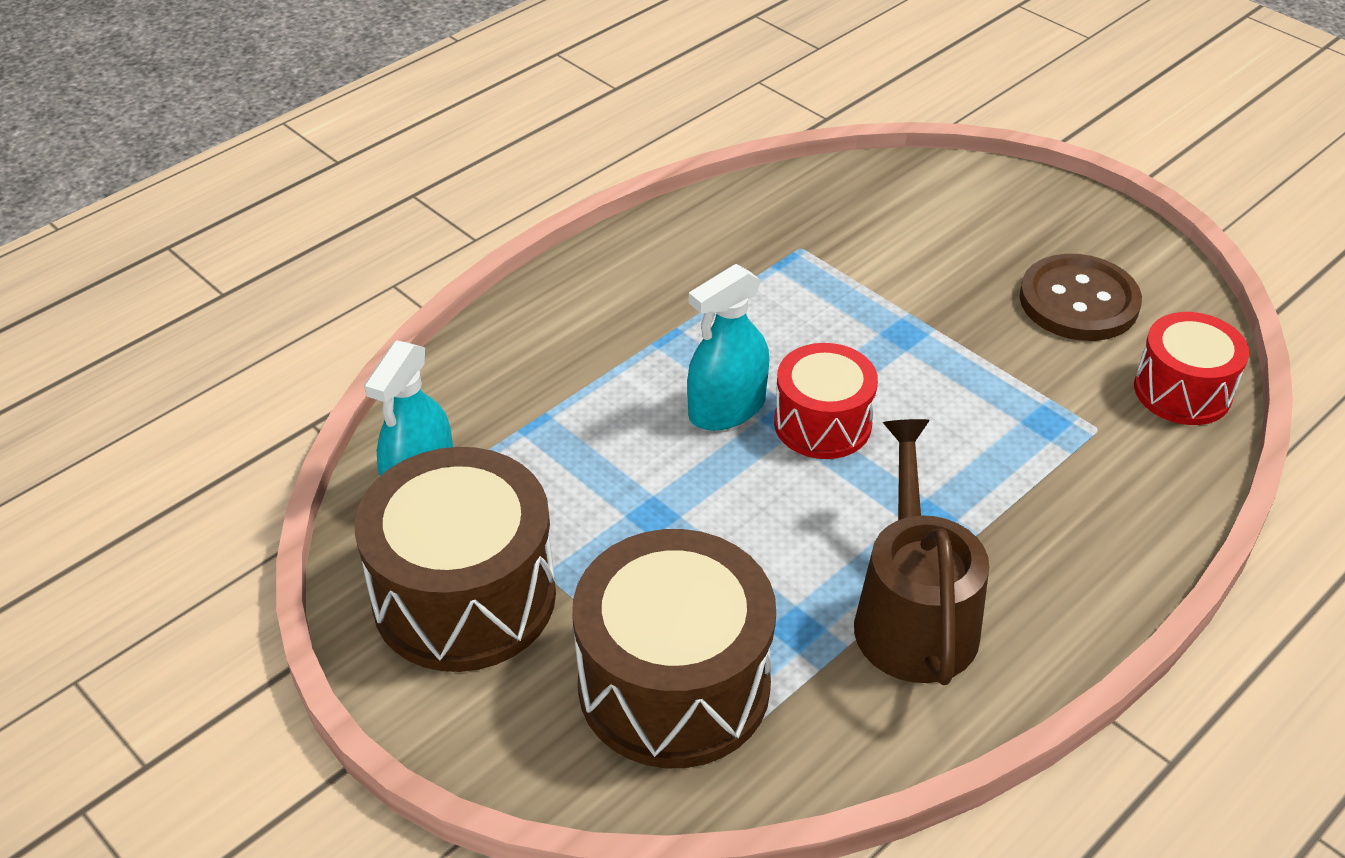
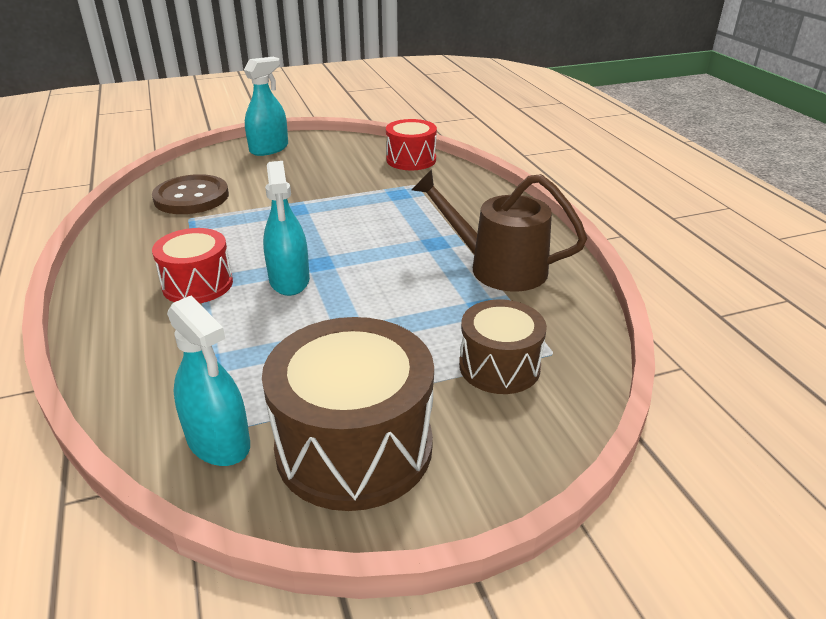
camera: 65 degrees left, 10 degrees down
(674, 685) = (499, 366): brown drum -> brown drum, size x0.60
(822, 423) = (336, 253): red drum -> red drum (197, 284)
(1062, 220) = (269, 149): none -> turquoise spray bottle
(1078, 301) = (328, 162): brown button -> brown button (191, 197)

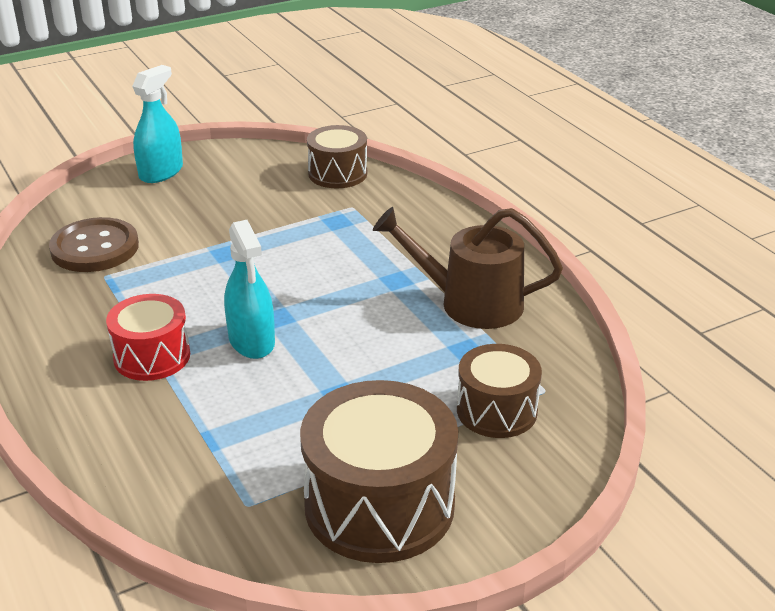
camera: 10 degrees left, 0 degrees up
(218, 441) = (246, 517): turquoise spray bottle -> none
(411, 160) = (337, 173): red drum -> brown drum

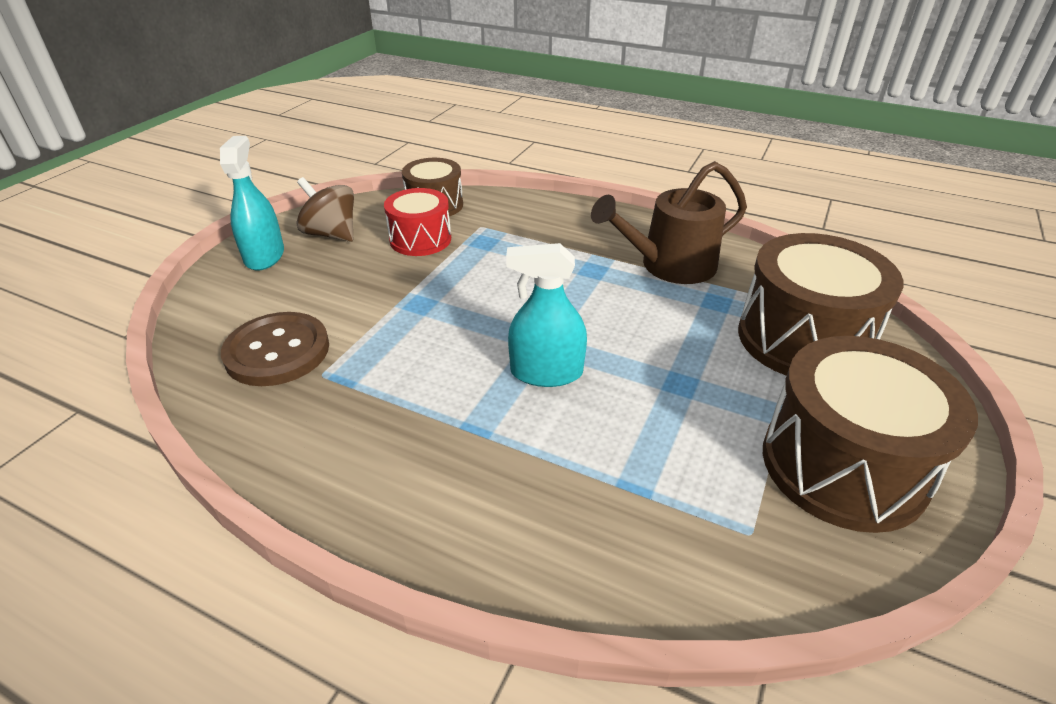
camera: 35 degrees left, 5 degrees up
(152, 356) = (472, 432): red drum -> red drum (420, 239)
(227, 171) = (331, 234): none -> brown spinning top
(252, 341) = (546, 372): turquoise spray bottle -> turquoise spray bottle turned 150 degrees clockwise
(496, 410) = (803, 339): brown drum -> brown drum, size x1.68

